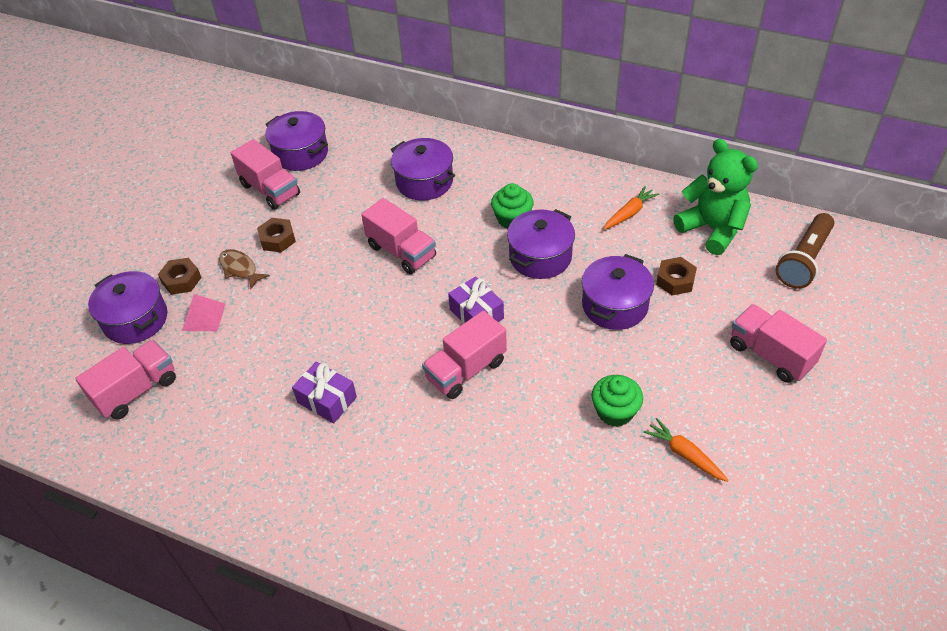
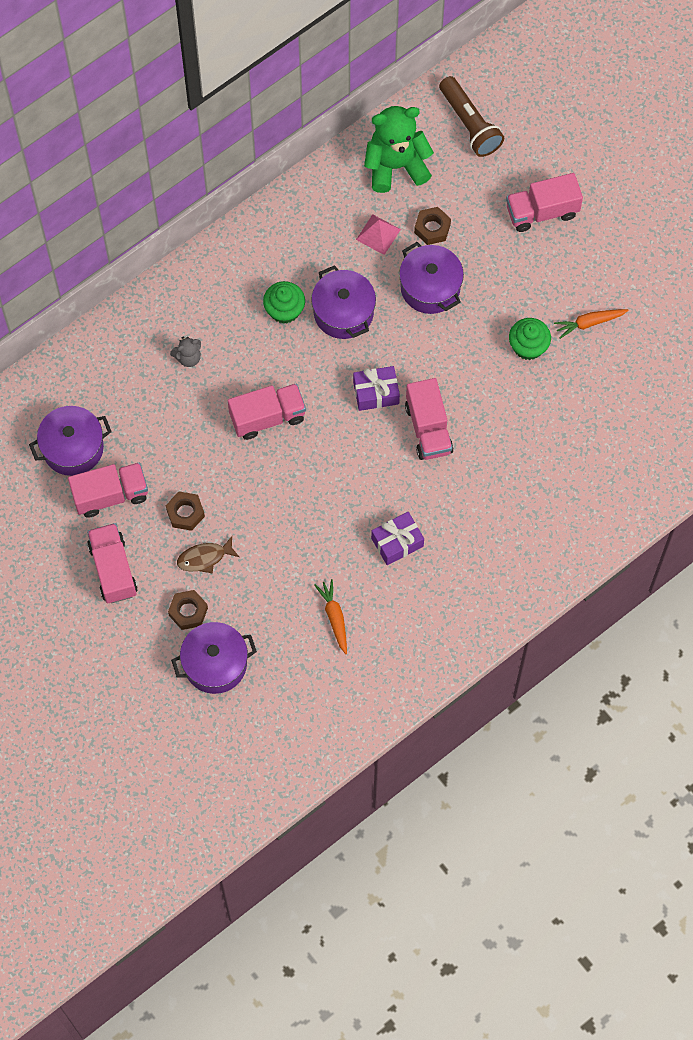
camera: 65 degrees left, 20 degrees up
(136, 390) = (300, 684): pink truck -> pink truck (113, 569)
(204, 317) = (246, 606): pink pyramid -> pink pyramid (378, 234)
(424, 182) = (188, 357): purple pot -> grey teddy bear
(629, 213) = (337, 216): orange carrot -> orange carrot (334, 617)

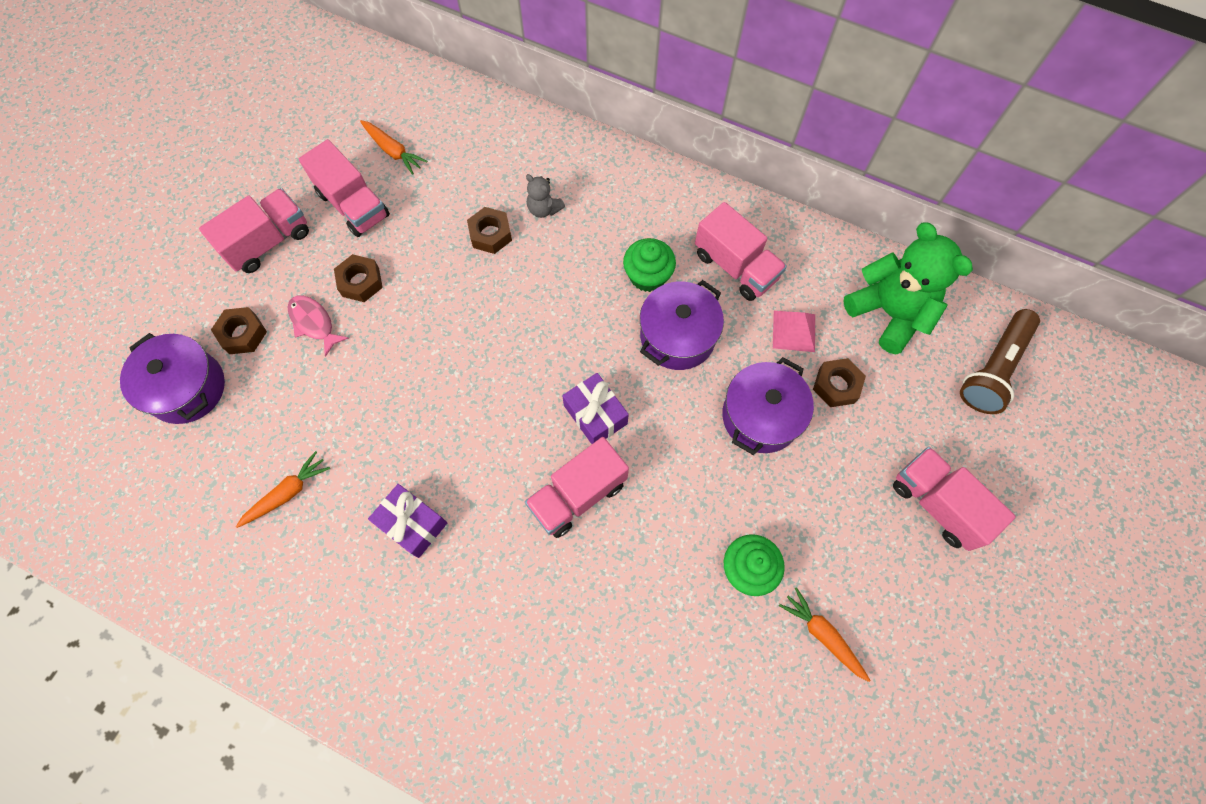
camera: 65 degrees right, 0 degrees up
(73, 448) = (393, 151): purple pot -> orange carrot
(191, 405) = (490, 234): none -> brown nut
(204, 558) = (314, 323): brown fish -> pink fish
(267, 417) = (510, 314): pink truck -> pink truck (735, 266)

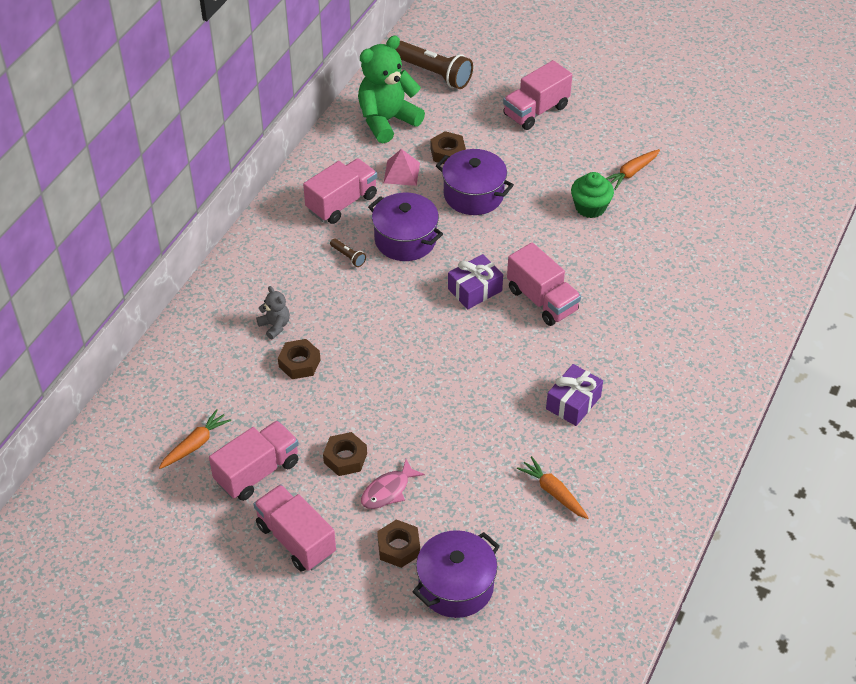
camera: 90 degrees left, 20 degrees down
(544, 209) = (275, 326): grey teddy bear -> grey teddy bear turned 75 degrees counterclockwise
(647, 276) = (348, 257): green cupcake -> brown flashlight

